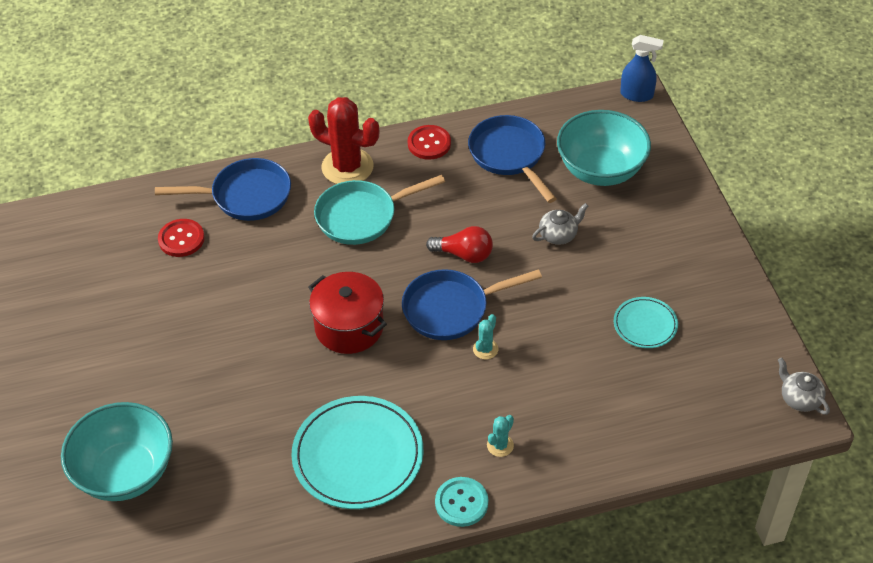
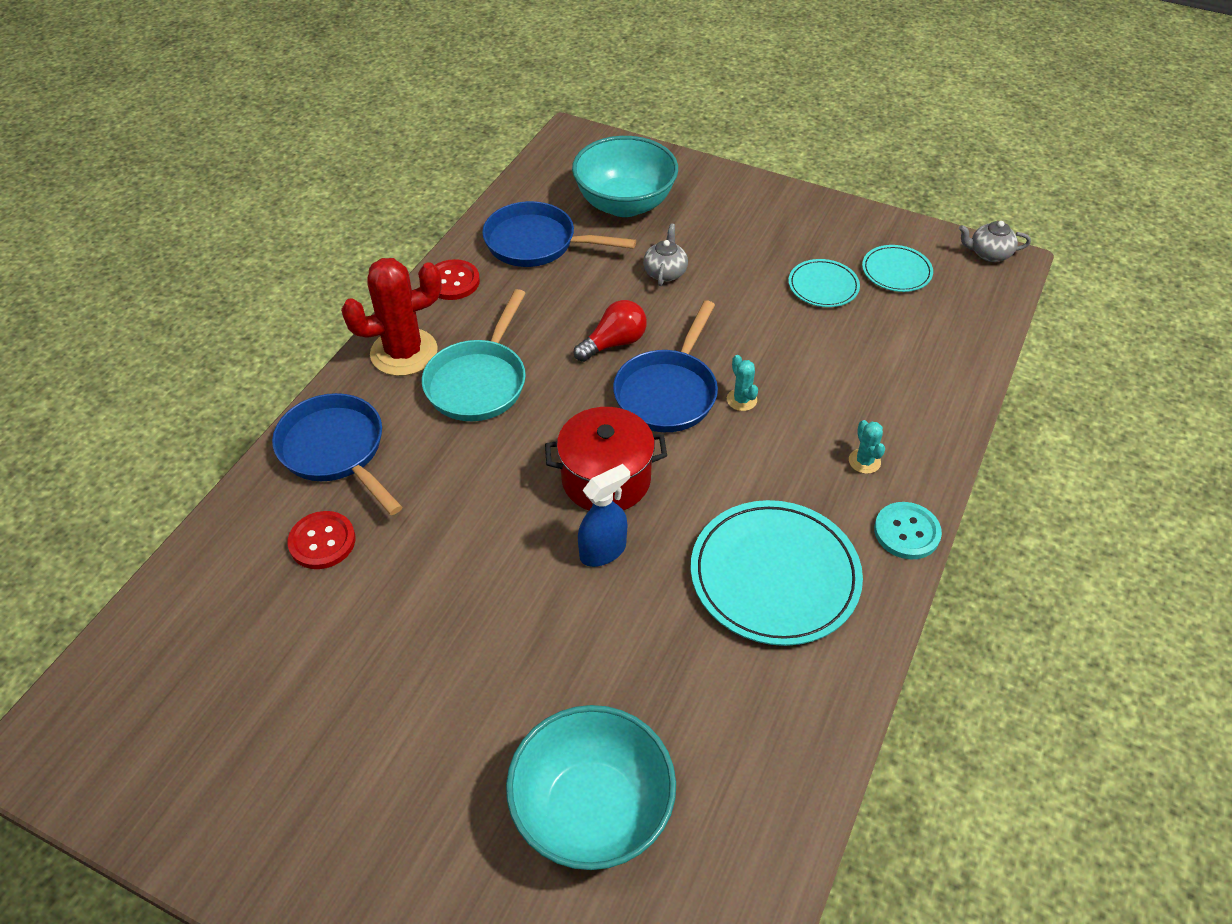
camera: 50 degrees left, 0 degrees up
(246, 196) = (336, 450): blue pan -> blue pan turned 75 degrees counterclockwise
(637, 95) = (571, 135): blue spray bottle -> blue spray bottle (603, 551)
(711, 356) = (896, 271): none -> turquoise plate

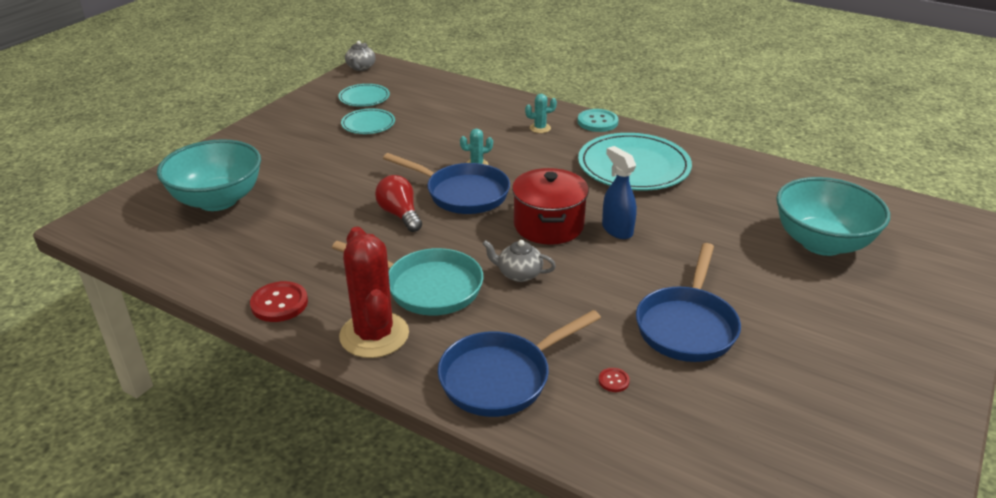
camera: 85 degrees left, 15 degrees down
(322, 541) = (613, 381): red button -> red button, size x0.49
(536, 243) = (247, 250): blue pan -> blue pan (687, 326)
(665, 272) = (322, 186): grey teapot -> grey teapot (519, 274)

